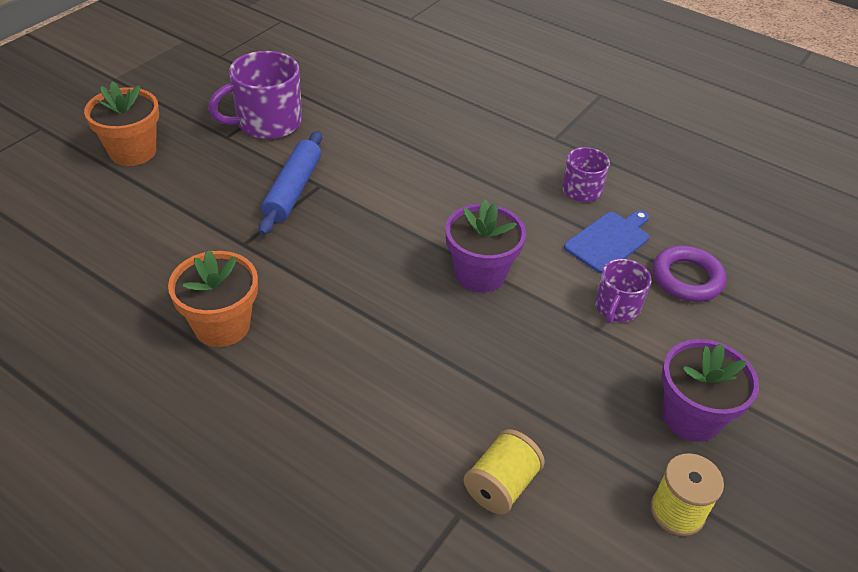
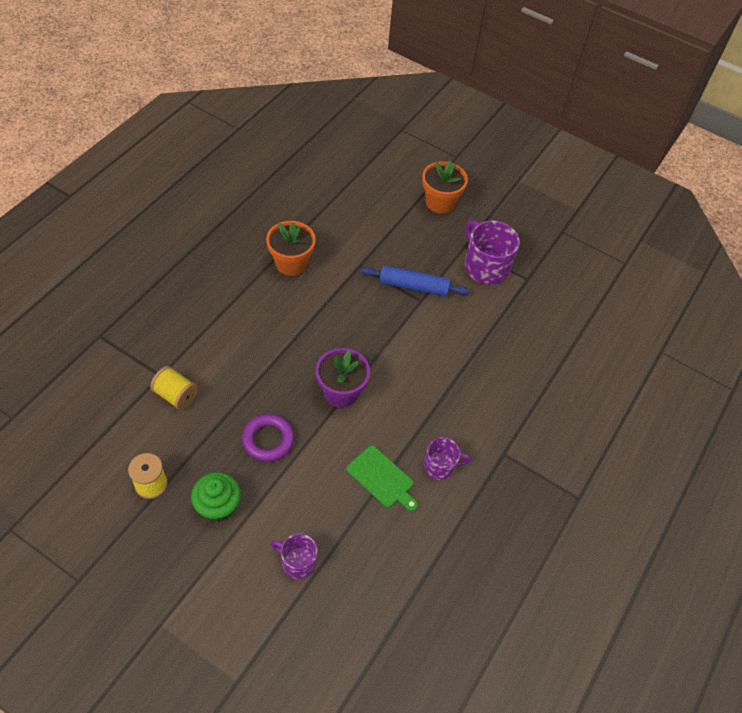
camera: 85 degrees right, 10 degrees up
(609, 241) = (382, 478): blue cutting board -> green cutting board
(616, 307) = (313, 474): purple mug -> purple mug (298, 562)
(687, 278) = (345, 527): purple ring -> purple ring (268, 440)
(691, 417) = (218, 505): purple flower pot -> green cupcake

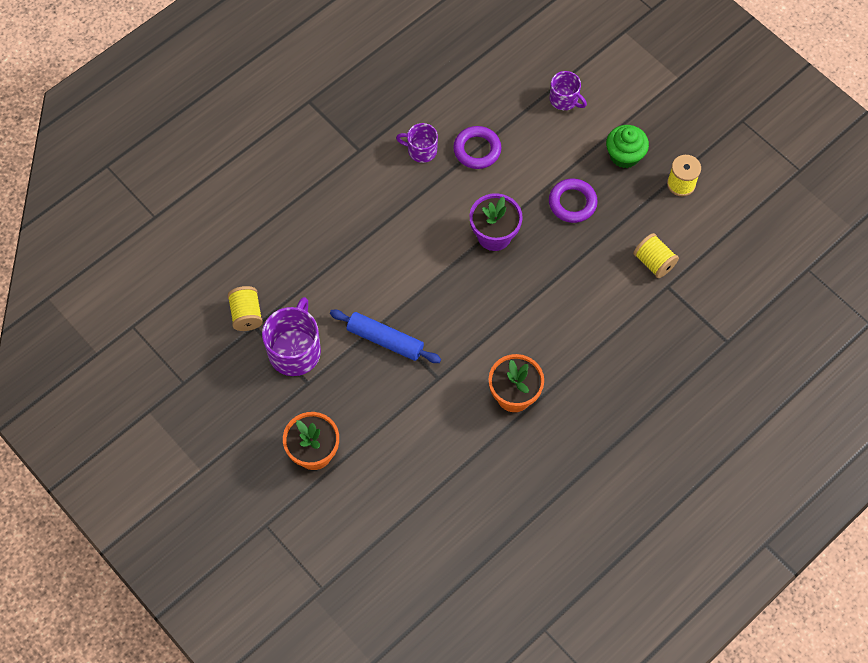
camera: 160 degrees left, 10 degrees up
(382, 478) = (477, 150): green cutting board -> purple ring
(485, 266) = (295, 351): purple mug -> purple mug turned 150 degrees counterclockwise
(538, 286) = (246, 314): none -> yellow spool

